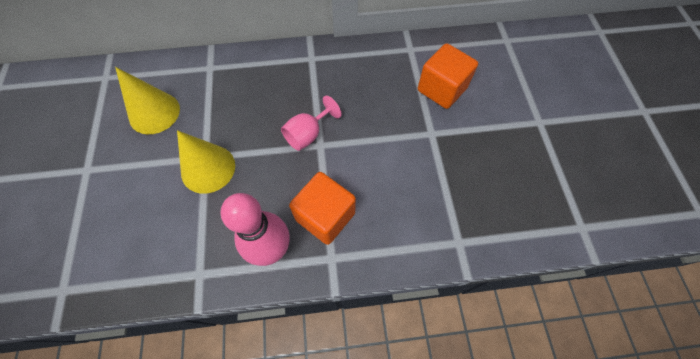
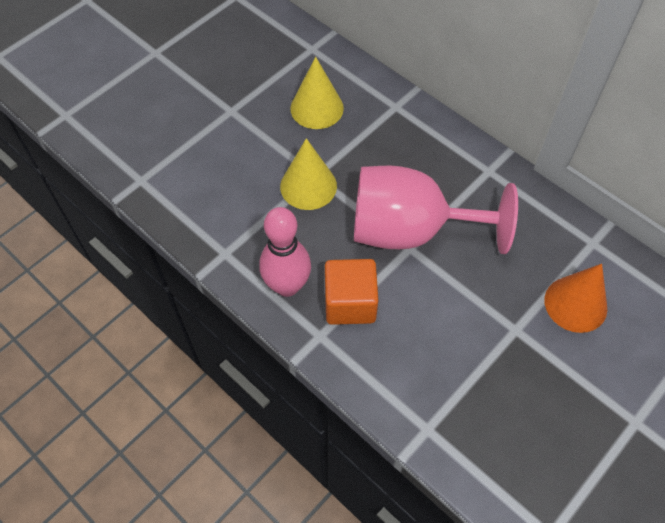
camera: 50 degrees right, 5 degrees down
(308, 134) = (410, 230): pink goblet -> pink goblet, size x2.29
(442, 89) = (575, 304): orange cube -> orange cone

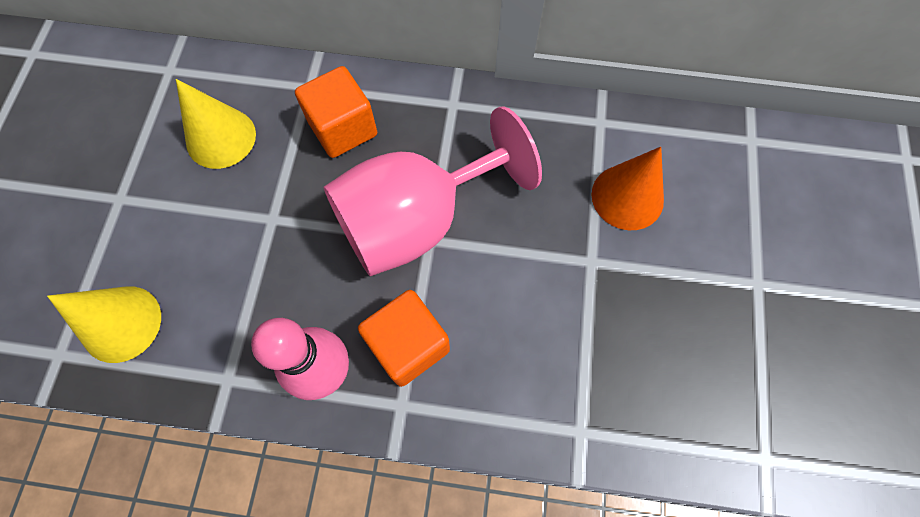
camera: 35 degrees left, 10 degrees up
(308, 186) = (272, 236): yellow cone -> yellow cone (121, 323)
(400, 145) = (343, 129): none -> orange cube

